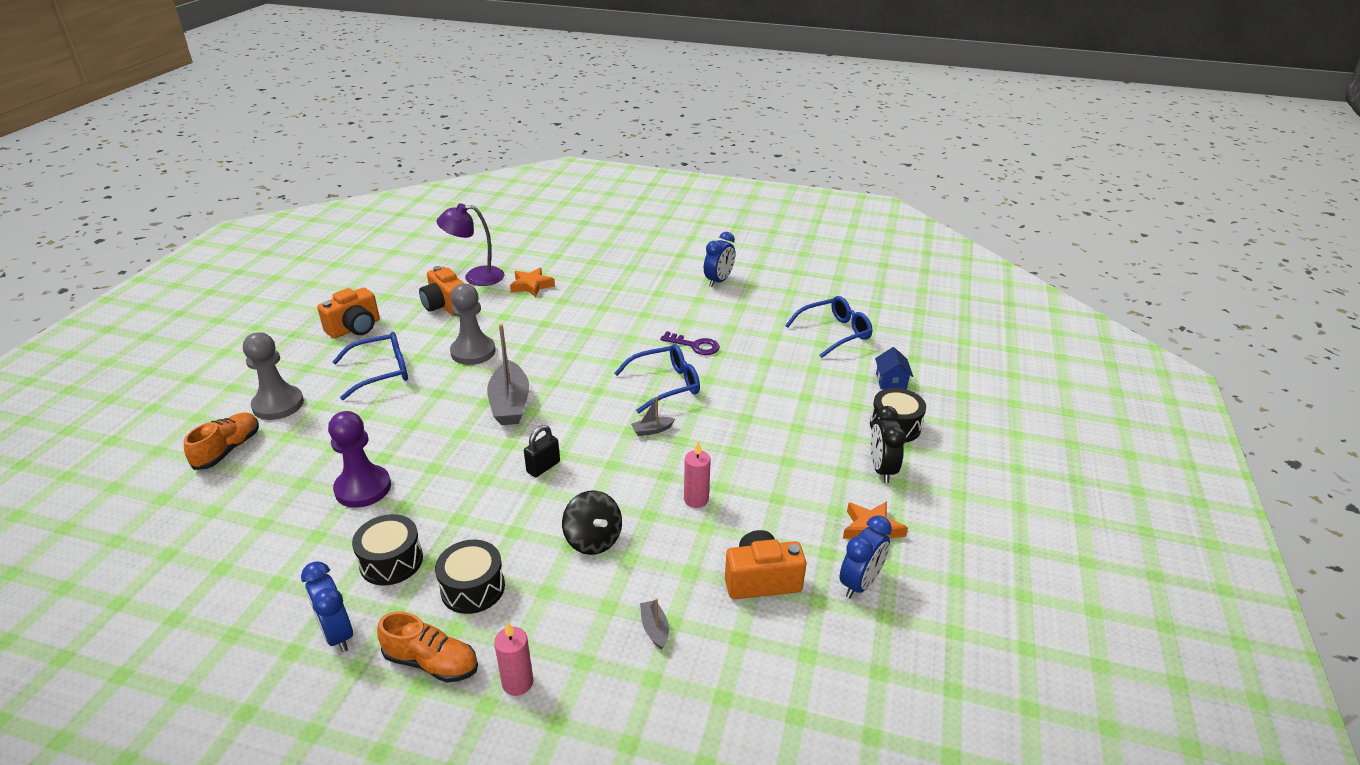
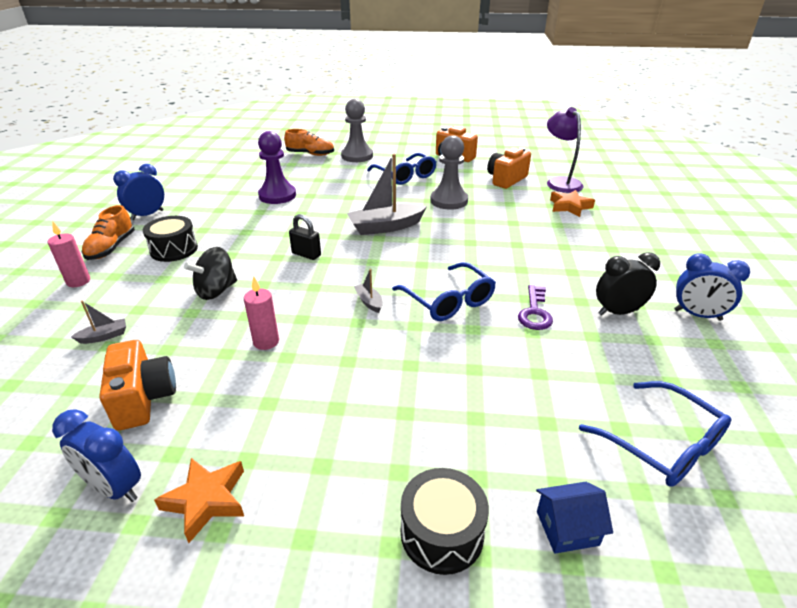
camera: 80 degrees right, 0 degrees up
(391, 561) = (206, 218): black drum -> none
(881, 469) = (331, 512): black clock -> black clock (618, 312)

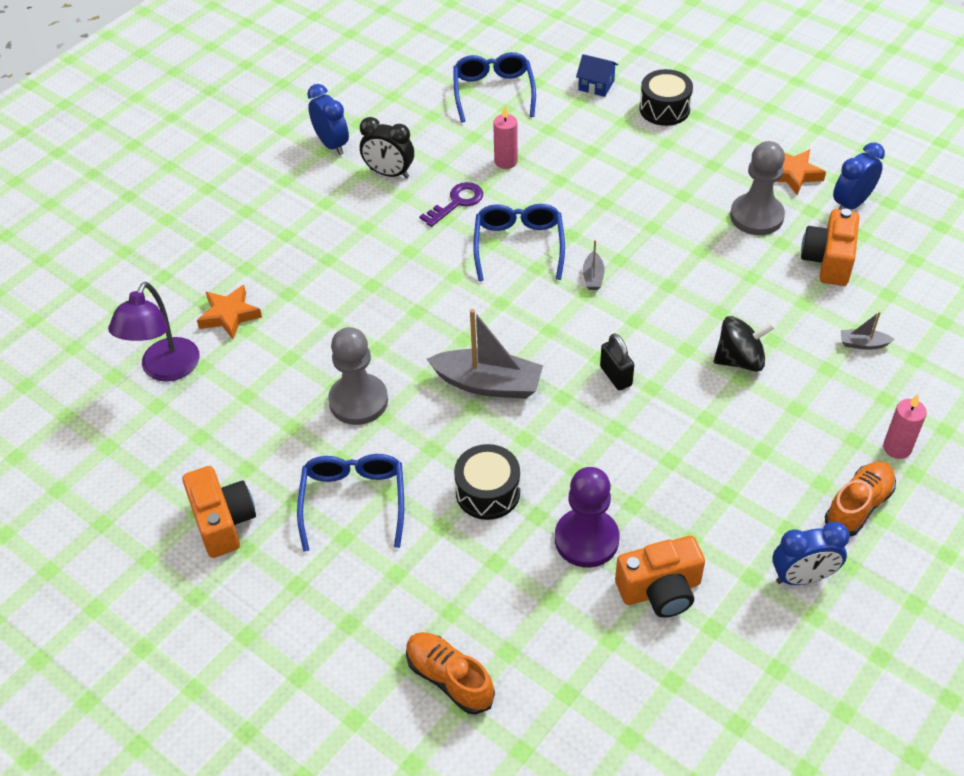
camera: 145 degrees left, 15 degrees up
(115, 488) = (851, 204): blue clock -> blue clock turned 105 degrees counterclockwise
(174, 249) = (774, 462): black drum -> black drum (488, 492)
(266, 342) = (712, 273): pink candle -> pink candle (506, 161)
(357, 156) = (372, 620): grey pawn -> grey pawn (756, 216)
(506, 179) = (225, 413): orange camera -> orange camera (660, 590)

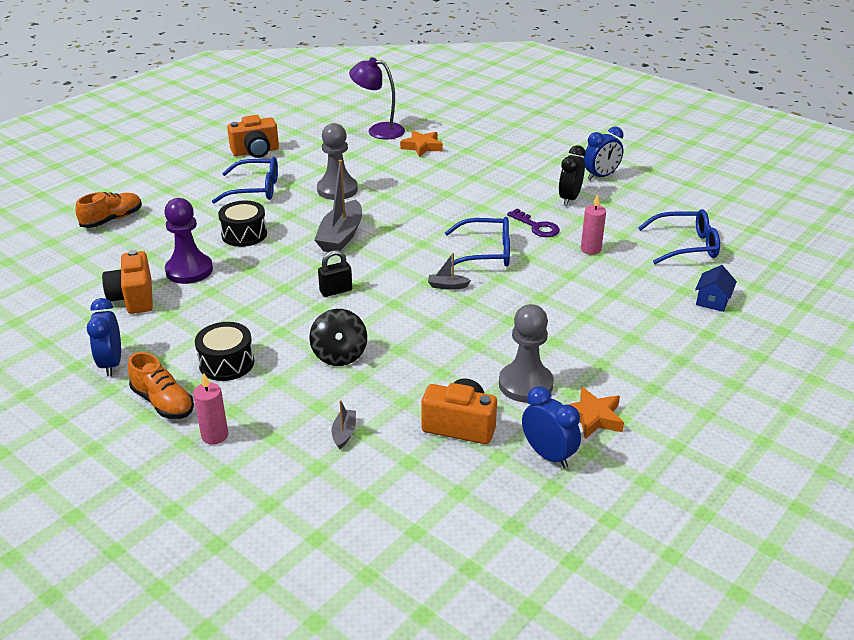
camera: 90 degrees right, 15 degrees down
(664, 109) = (685, 340): black drum -> black drum (226, 363)

